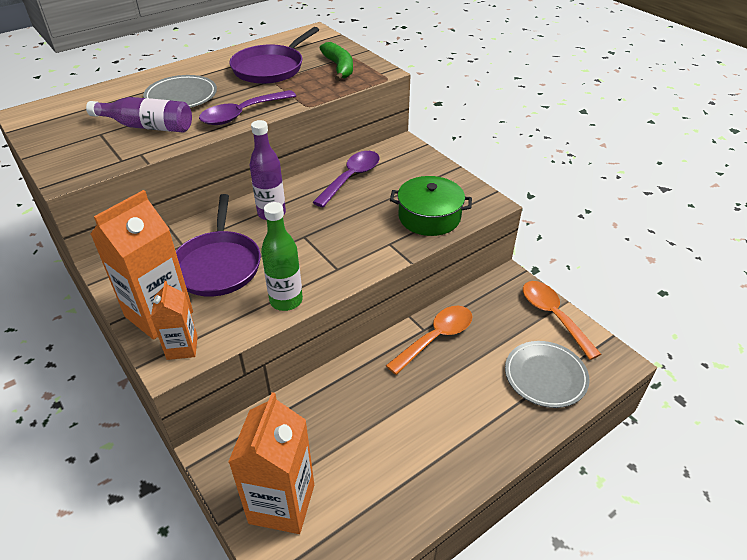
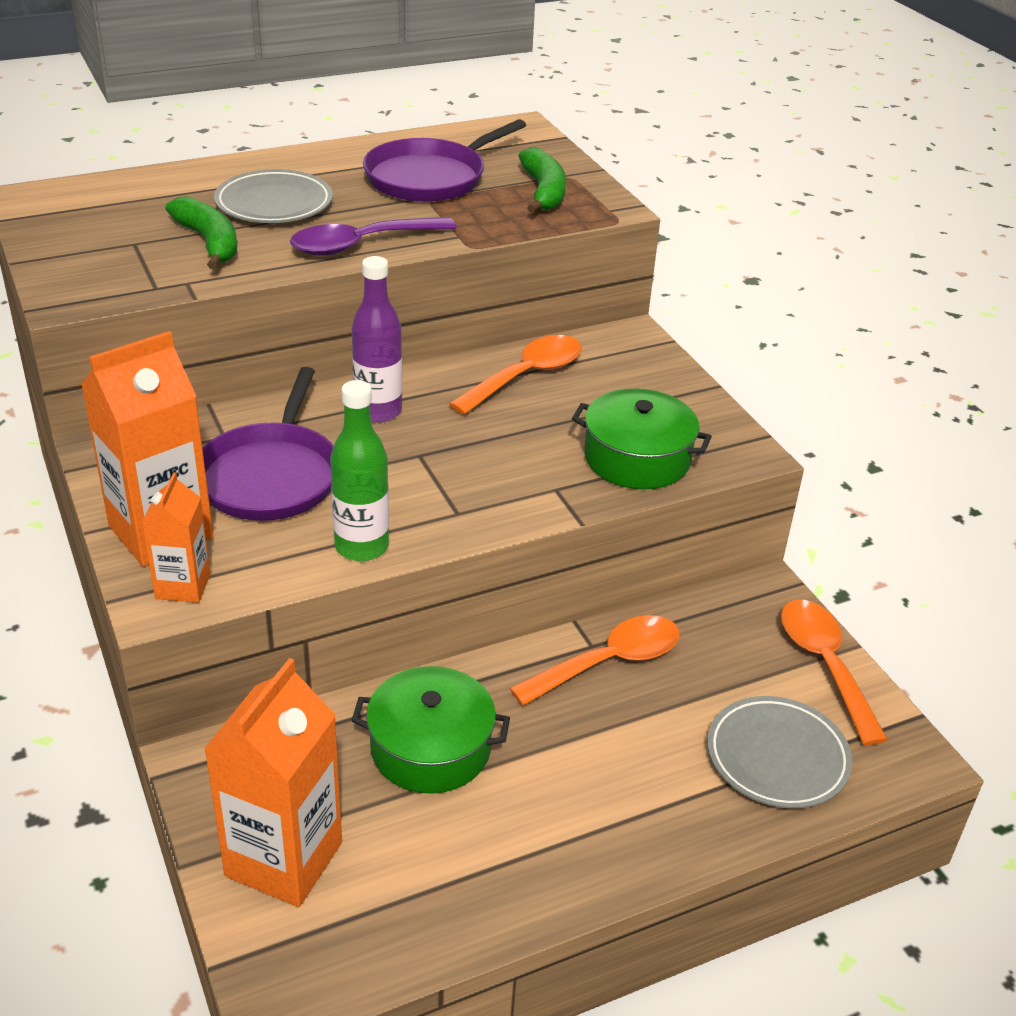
camera: 10 degrees right, 5 degrees down
(147, 126) = (209, 242): purple bottle -> green banana
(350, 412) = (430, 748): none -> green pot
(351, 178) = (526, 376): purple spoon -> orange spoon

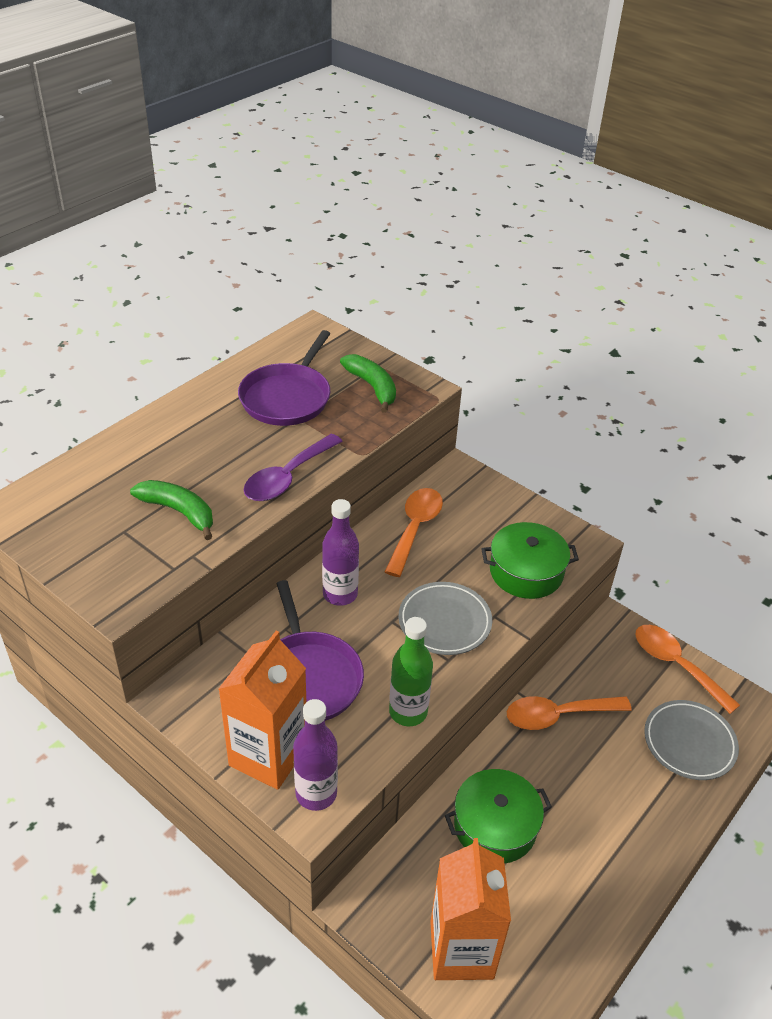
camera: 25 degrees left, 5 degrees up
(183, 586) = (316, 793): orange carton -> purple bottle
(274, 203) = (197, 458): grey plate -> grey plate (444, 622)
(608, 662) = (558, 715): orange spoon -> orange spoon turned 135 degrees counterclockwise

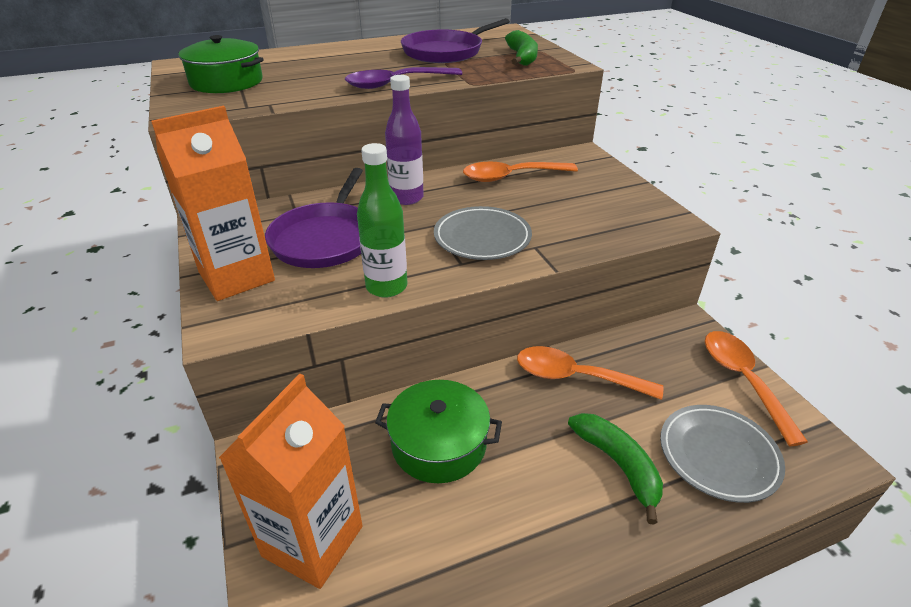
camera: 30 degrees right, 5 degrees down
(179, 512) = (291, 84): green banana -> green banana (618, 465)
(316, 793) = (244, 315): purple bottle -> none
(415, 528) = (511, 177): orange spoon -> orange spoon turned 150 degrees counterclockwise
(526, 572) = (594, 226): green pot -> green pot (226, 82)

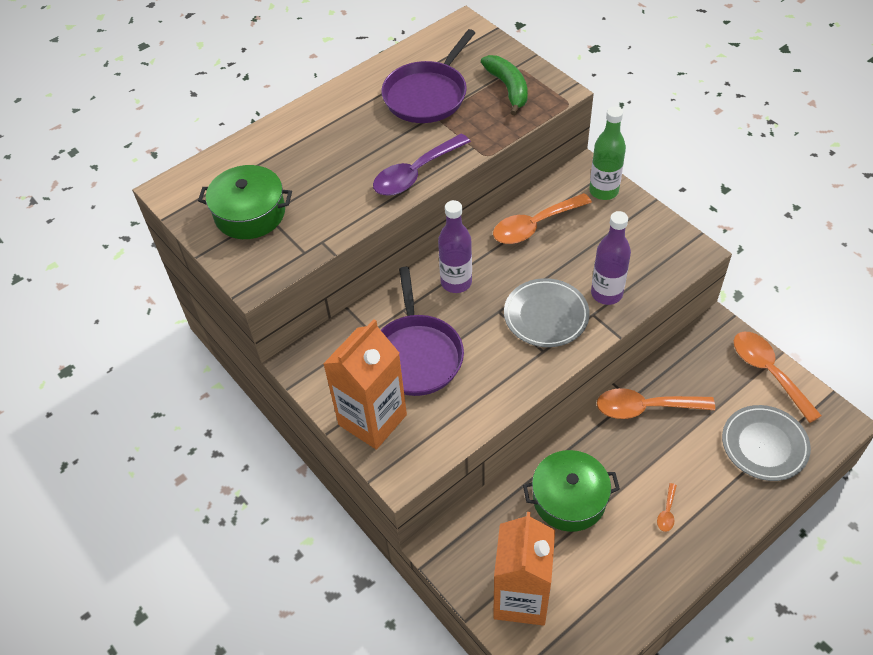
camera: 15 degrees left, 15 degrees up
(386, 287) = (498, 394): green bottle -> green bottle (603, 191)
(557, 496) = (667, 512): none -> orange spoon
(559, 235) = (606, 293): none -> purple bottle
(618, 465) = (699, 475): green banana -> none

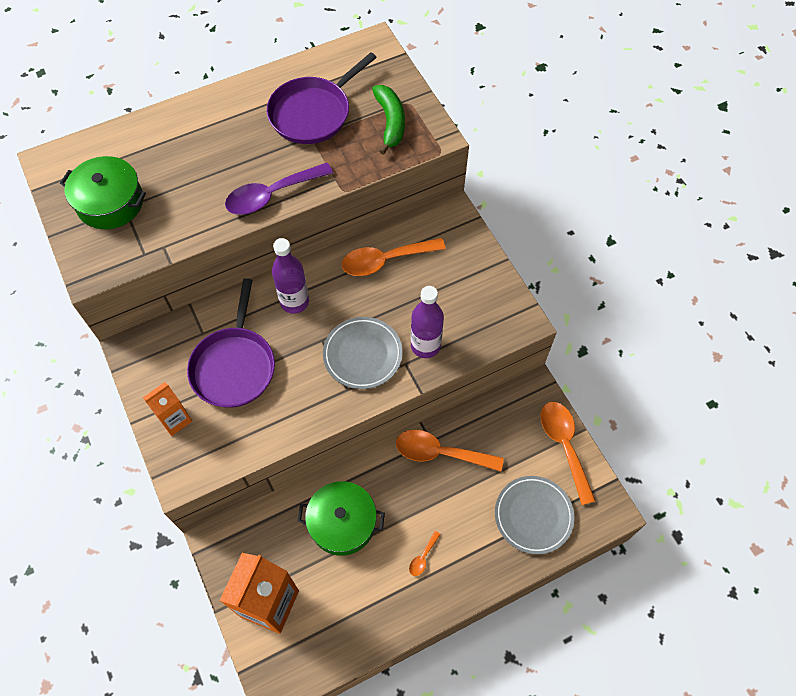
camera: 10 degrees right, 10 degrees up
(372, 420) = (175, 420): orange carton -> orange carton, size x0.55
(603, 191) = (462, 239): green bottle -> none

